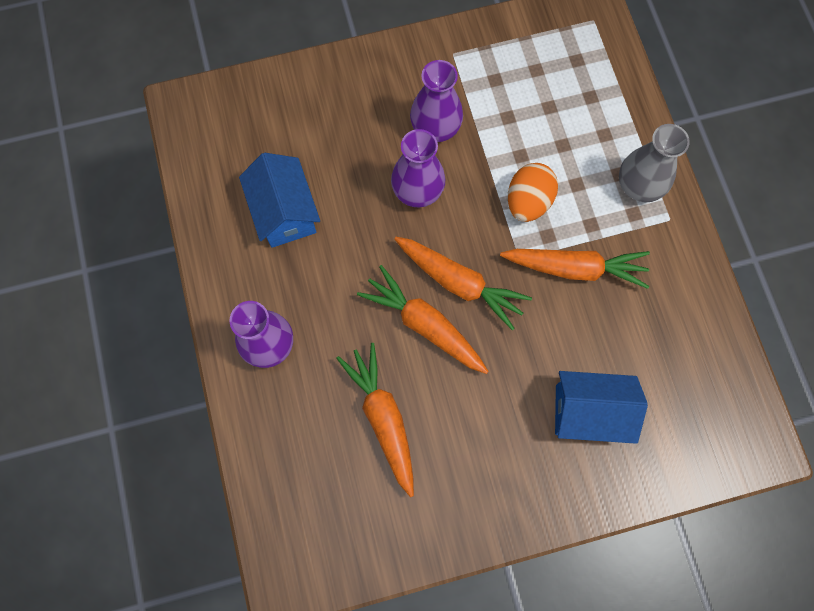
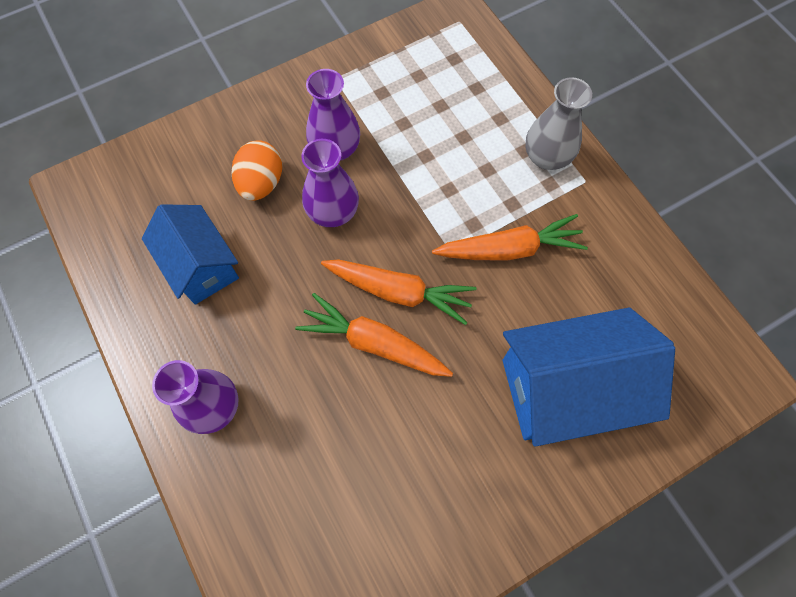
camera: 15 degrees left, 5 degrees down
(383, 419) = (355, 453): orange carrot -> none
(528, 201) = (445, 197): orange egg -> orange egg (261, 183)
(589, 412) = (566, 388): blue house -> blue house, size x1.55

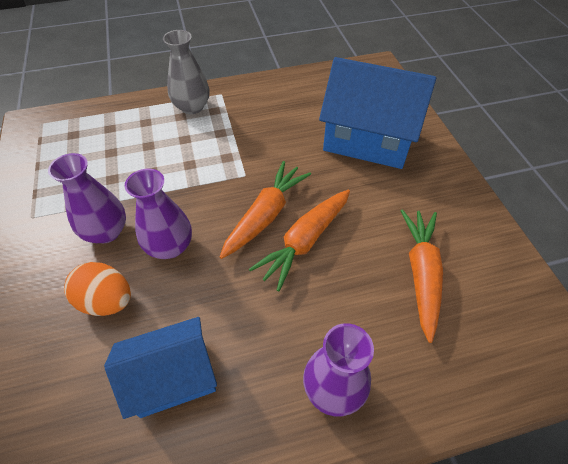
camera: 75 degrees left, 15 degrees down
(509, 249) = (255, 143): orange carrot -> orange carrot (421, 274)
(566, 388) = (368, 140): blue house -> blue house turned 75 degrees counterclockwise

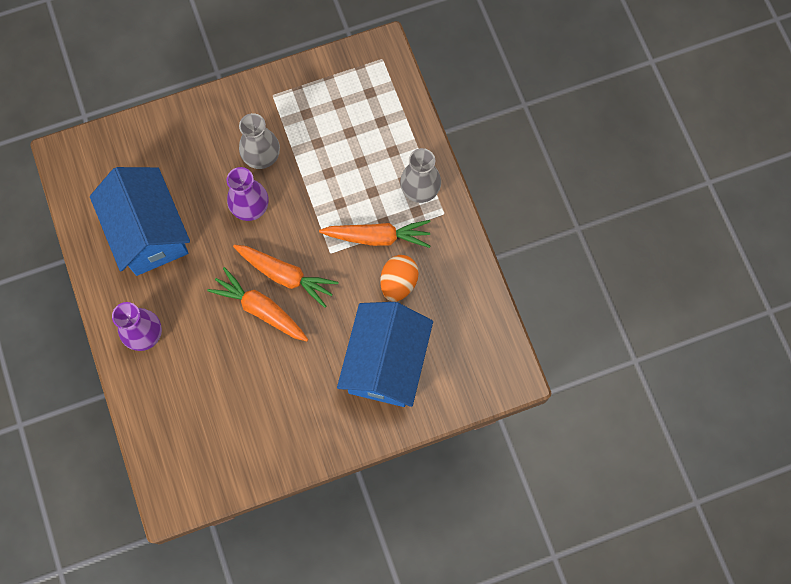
camera: 85 degrees right, 20 degrees up
(106, 231) = (261, 156): purple vase -> grey vase
(107, 301) = (201, 175): orange egg -> orange egg (398, 283)
(173, 377) = (149, 232): blue house -> blue house, size x1.55
(421, 274) = (234, 400): orange carrot -> orange carrot (377, 237)

